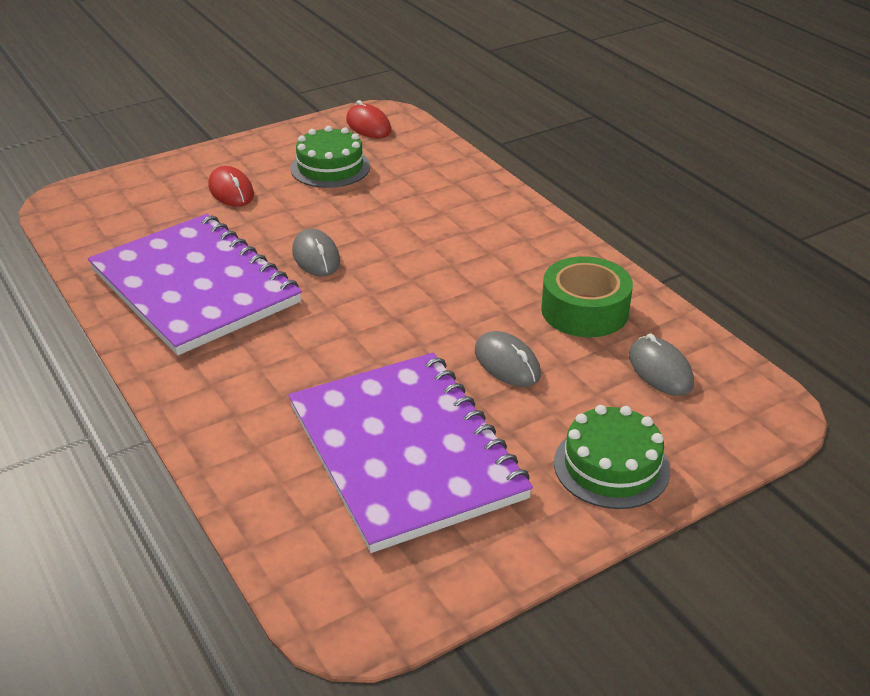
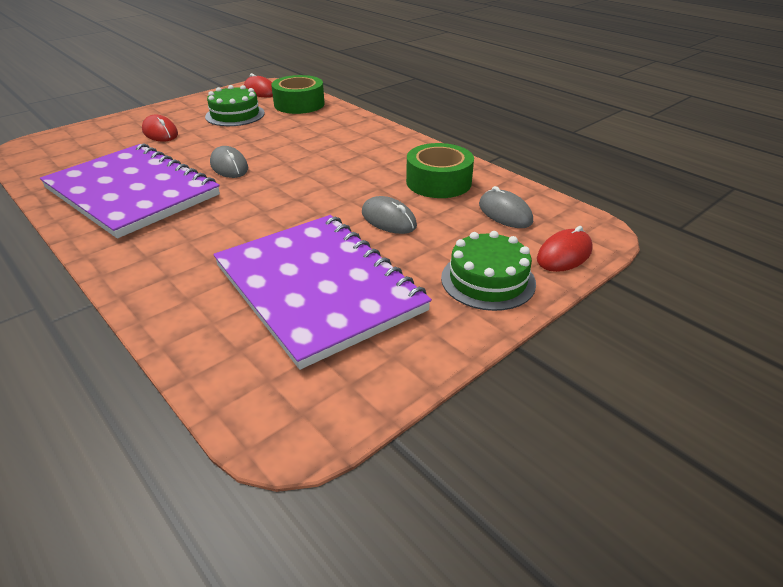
camera: 10 degrees left, 0 degrees up
(419, 155) = (299, 104): none -> green tape
(719, 441) = (564, 254): none -> red mouse

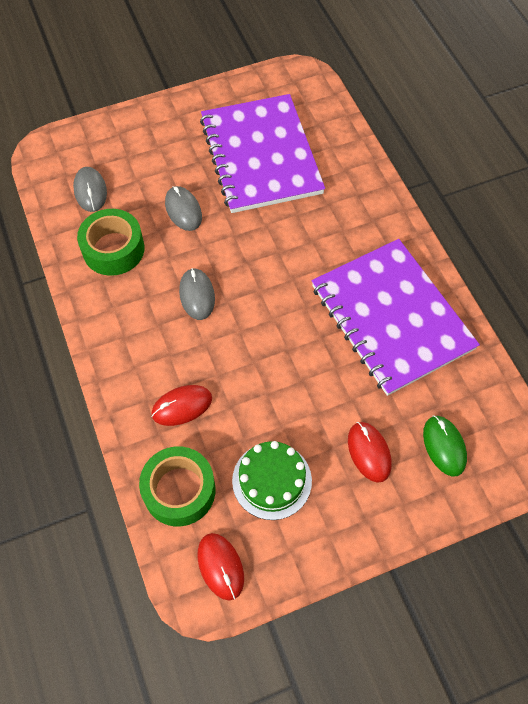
camera: 160 degrees left, 25 degrees up
(95, 143) = (444, 446): none -> green mouse
(229, 166) = (297, 339): grey mouse -> grey mouse (197, 295)
(488, 280) = (152, 131): green cake -> none
(564, 254) = (85, 138): red mouse -> red mouse (182, 406)

